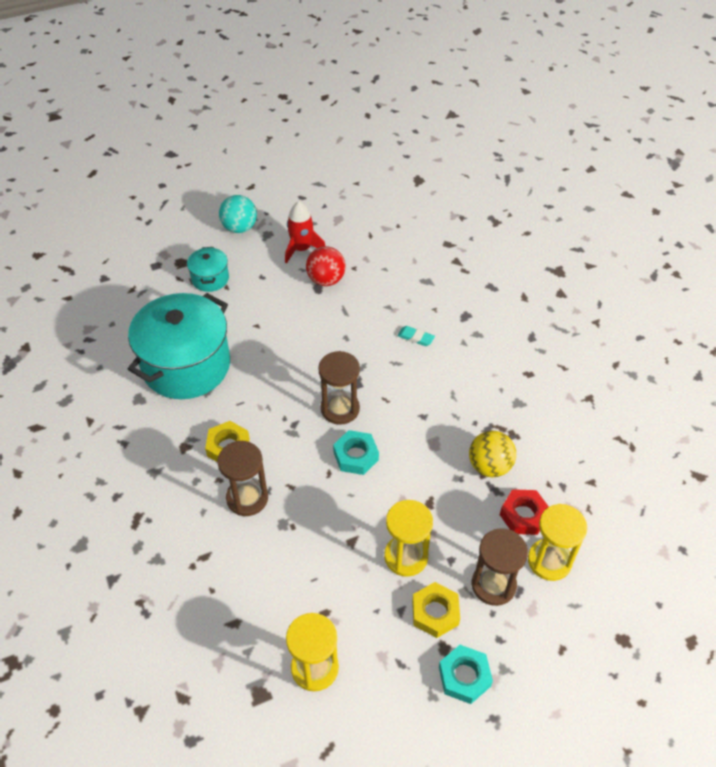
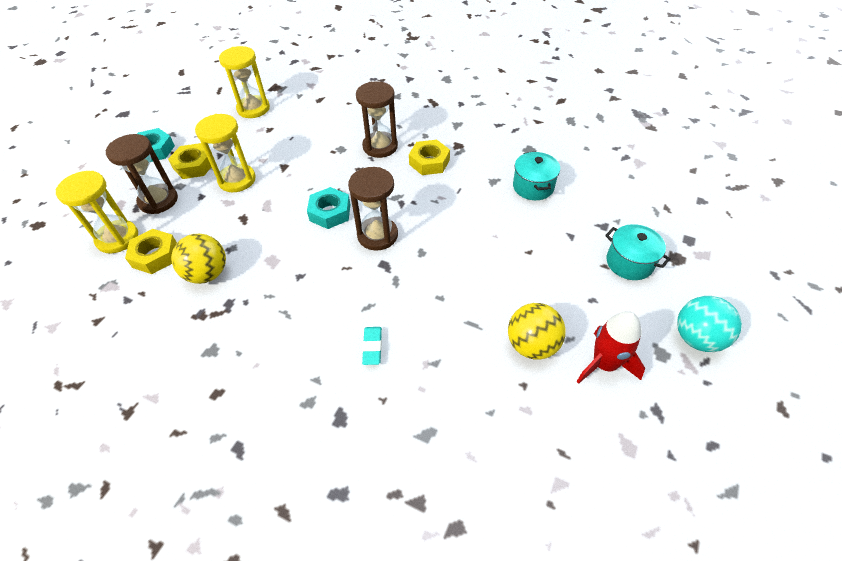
camera: 140 degrees right, 0 degrees up
(186, 366) = (533, 187): turquoise pot -> turquoise pot, size x0.46
(326, 280) = (532, 345): red ball -> yellow ball
(415, 338) = (372, 347): turquoise eraser -> turquoise eraser turned 75 degrees counterclockwise
(523, 515) = (155, 255): red nut -> yellow nut

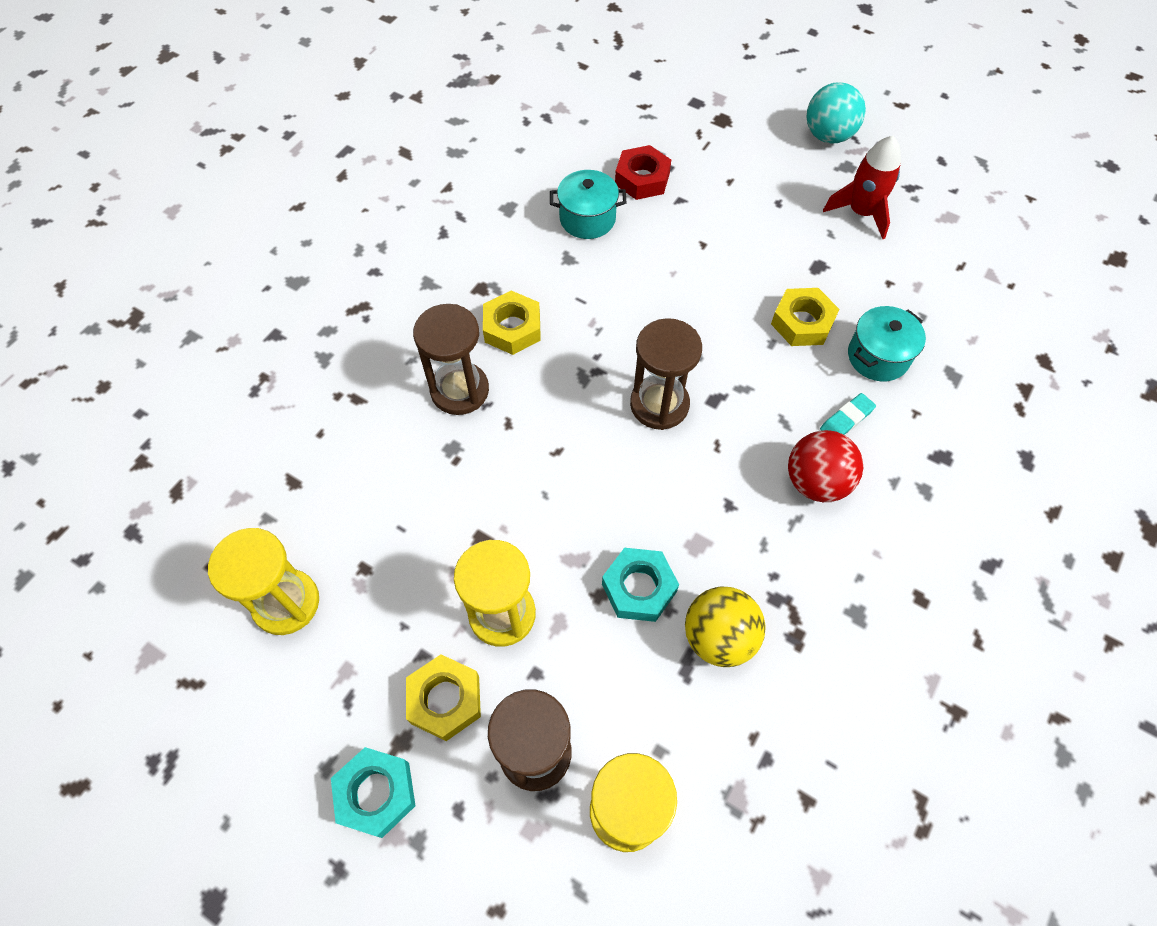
camera: 85 degrees left, 10 degrees up
(155, 255) = (674, 731): yellow nut -> yellow nut (802, 322)
(316, 326) = (816, 482): none -> red ball
(330, 212) = (605, 465): turquoise nut -> turquoise nut (639, 588)
(372, 347) = (846, 420): turquoise eraser -> turquoise eraser turned 45 degrees counterclockwise
(532, 345) = (839, 266): yellow ball -> none
(584, 212) = (642, 179): none -> red nut
(629, 262) = (726, 159): turquoise pot -> turquoise pot (878, 356)

